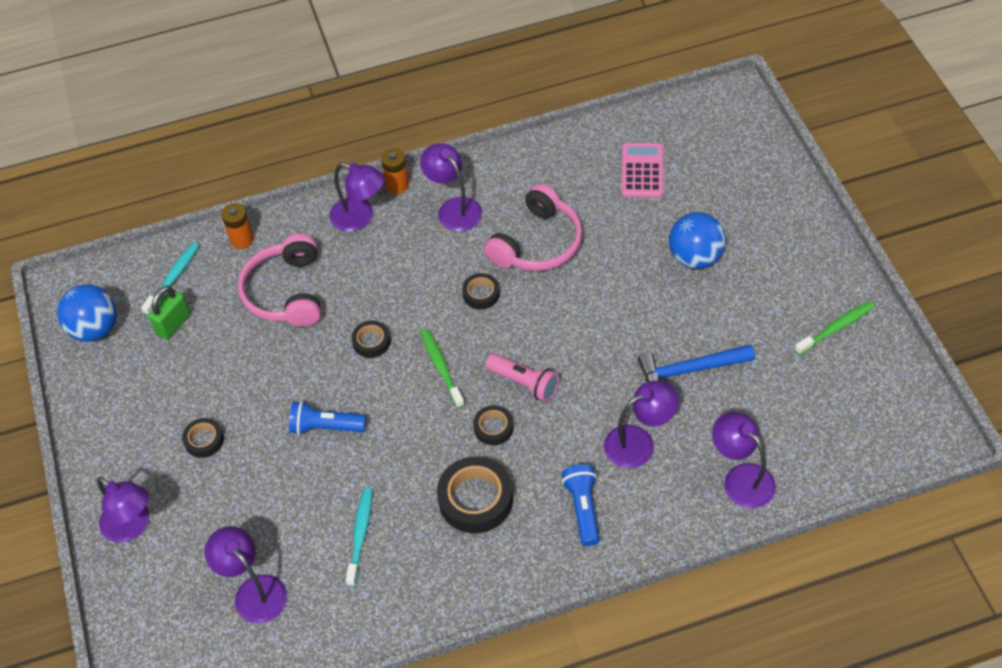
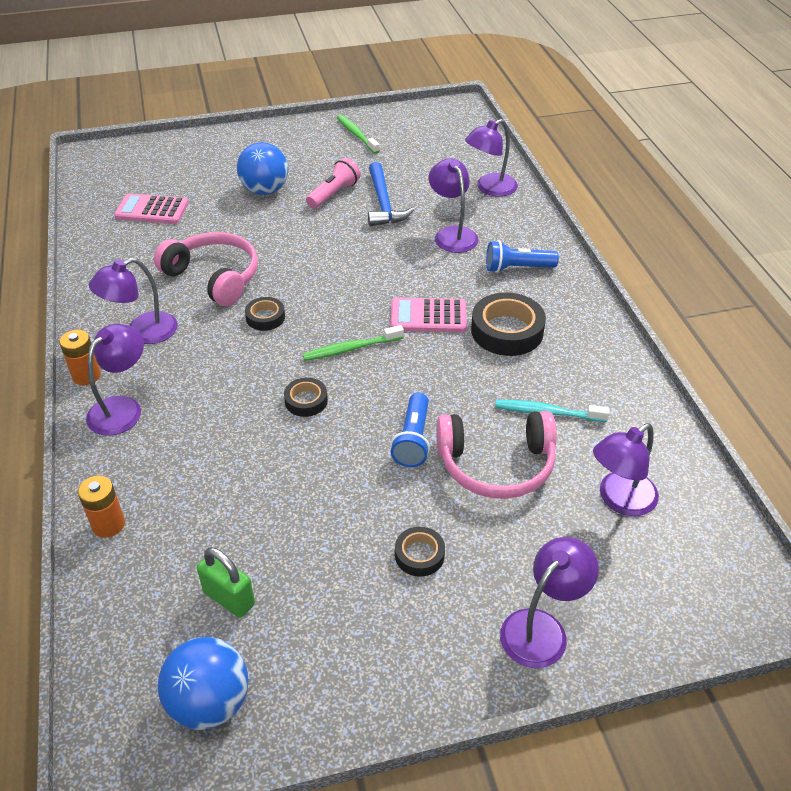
camera: 90 degrees left, 10 degrees down
(173, 278) = (147, 603): turquoise toothbrush -> none
(286, 292) = (212, 477): pink headphones -> pink headphones (496, 465)
(493, 428) = (428, 316): black tape -> pink calculator
(524, 383) = (380, 294): pink flashlight -> pink flashlight (334, 194)

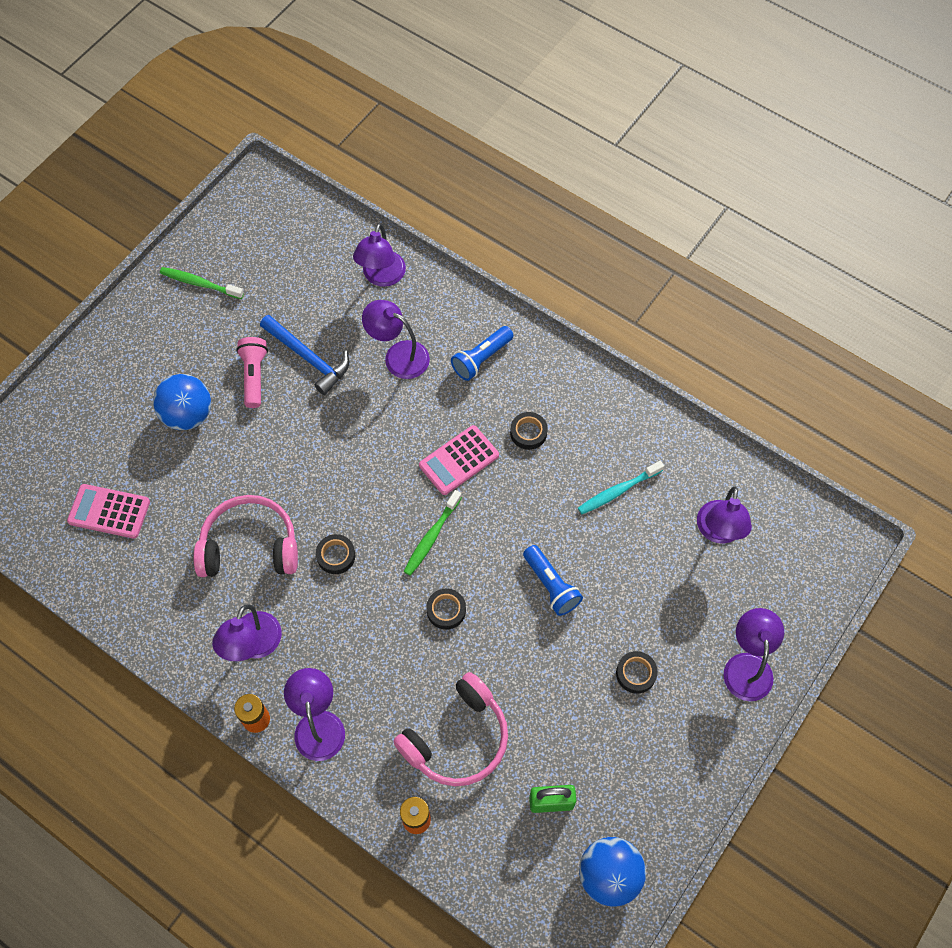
camera: 40 degrees left, 20 degrees up
(152, 210) = (109, 512): pink calculator -> pink calculator turned 45 degrees clockwise
(496, 465) = (622, 563): pink headphones -> pink headphones (457, 738)
(507, 331) = (528, 433): black tape -> black tape, size x0.55

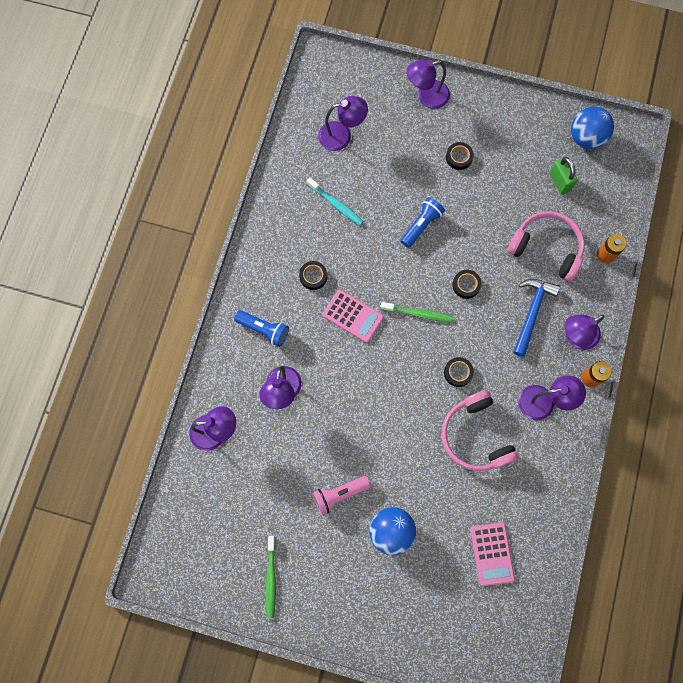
camera: 110 degrees left, 10 degrees up
(308, 358) = (308, 459): blue hammer -> blue hammer (532, 313)

